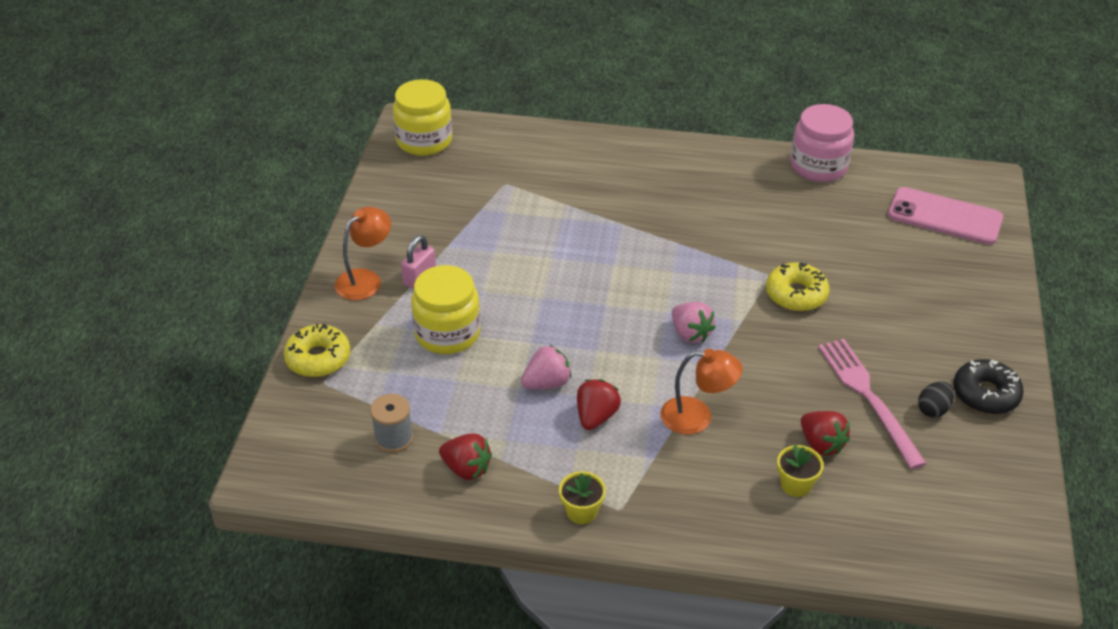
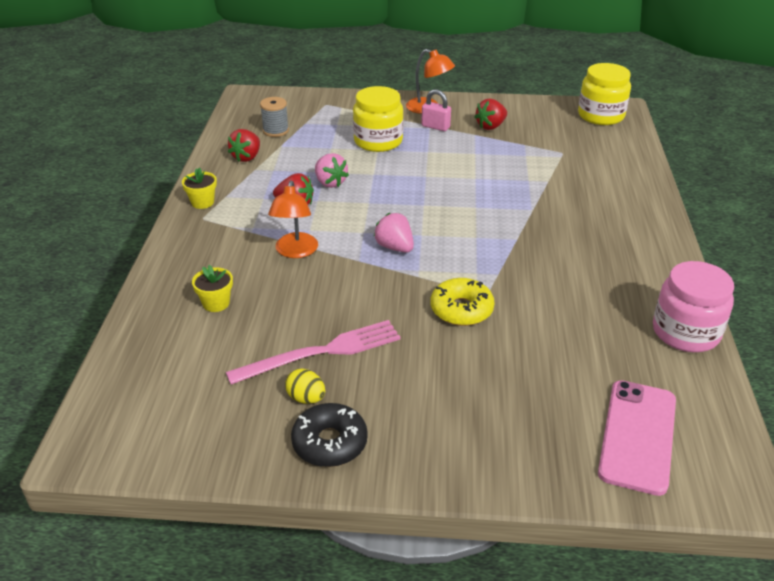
camera: 85 degrees right, 5 degrees down
(318, 358) = (347, 100): yellow donut -> none
(690, 334) = (394, 247): pink strawberry -> pink strawberry turned 90 degrees clockwise
(821, 444) = (262, 319): red strawberry -> red strawberry (491, 126)
(933, 409) = (306, 398): black egg -> yellow egg

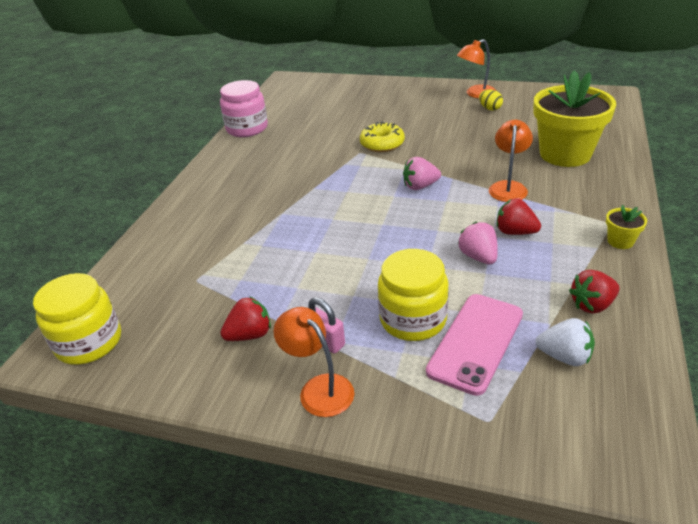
camera: 165 degrees left, 0 degrees up
(216, 303) = (565, 154): yellow flower pot -> yellow flower pot, size x2.45
(247, 157) = (592, 305): red strawberry -> red strawberry turned 150 degrees counterclockwise
(275, 131) = (564, 356): grey spool -> white strawberry
(321, 352) = (481, 126): pink fork -> none
(330, 443) = (475, 94): black donut -> orange lamp
(394, 247) = (420, 186): pink strawberry -> pink strawberry turned 105 degrees clockwise
(638, 436) = (316, 93): pink phone -> pink phone (476, 342)

